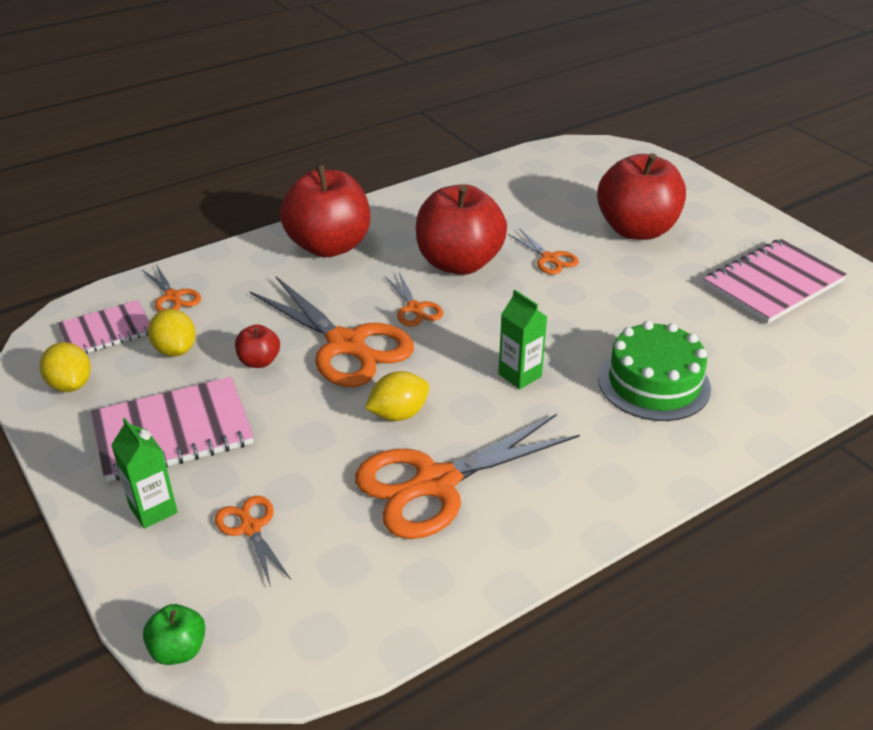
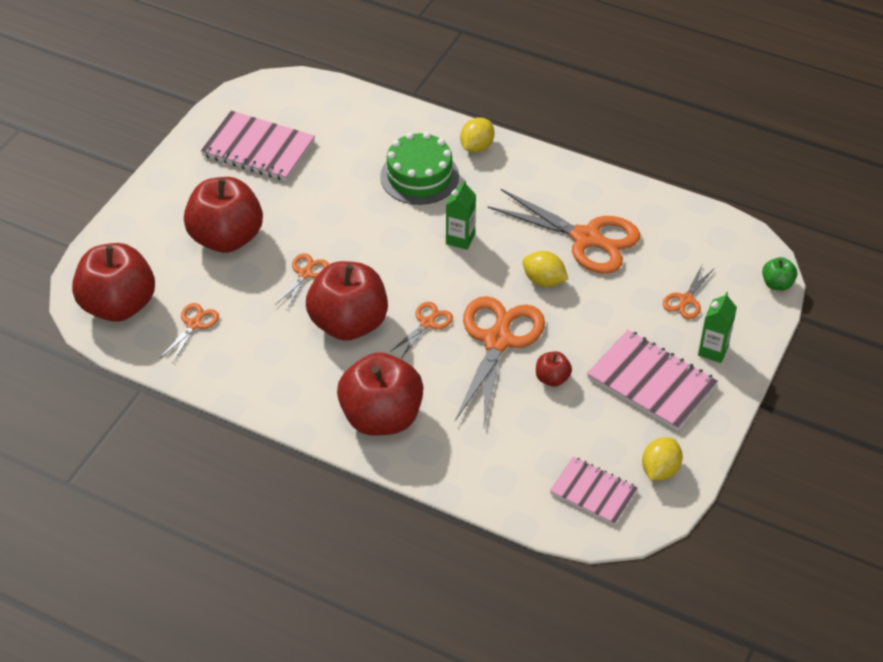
camera: 120 degrees left, 10 degrees up
(173, 297) = (523, 478): orange scissors -> orange scissors (194, 324)
(175, 350) = (579, 434): yellow lemon -> yellow lemon (476, 147)
(587, 161) = (118, 305): none -> red apple

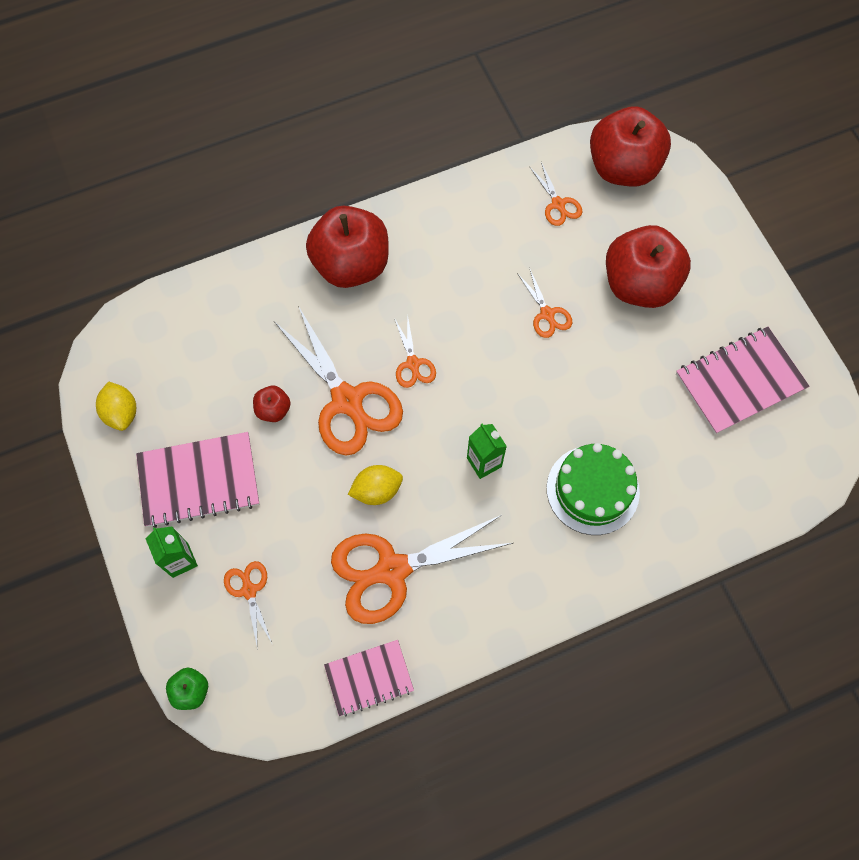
camera: 130 degrees right, 20 degrees up
(349, 324) = (464, 307): red apple -> none
(476, 147) = (592, 573): yellow lemon -> none
(593, 492) = (151, 351): pink notebook -> pink notebook (369, 678)

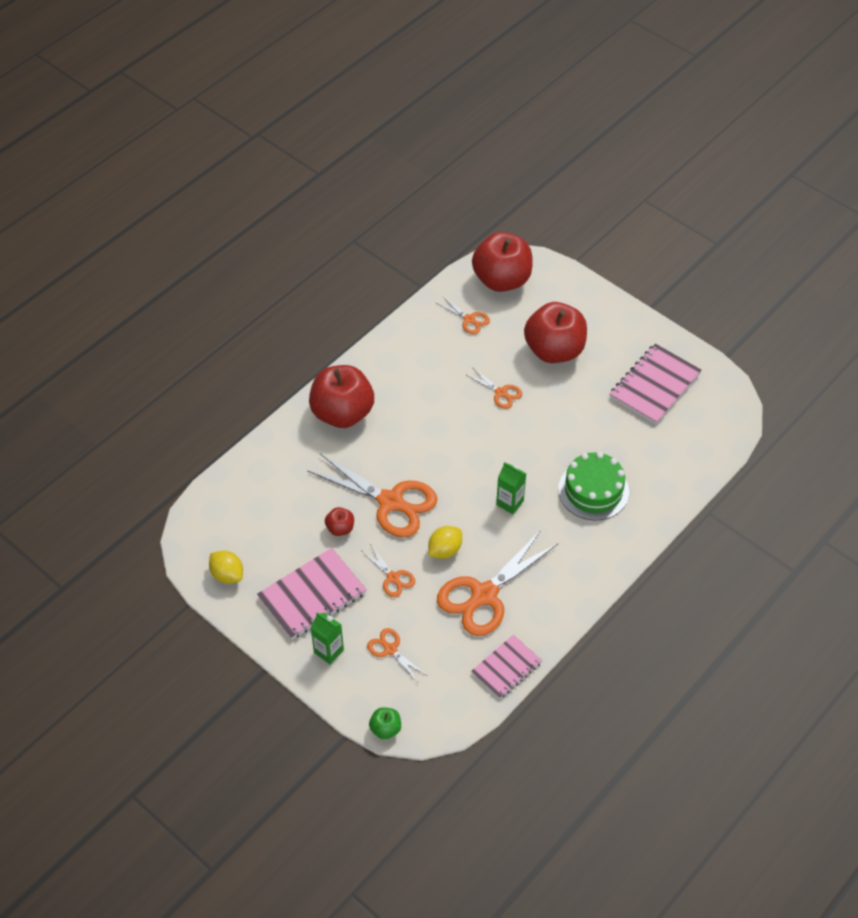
camera: 25 degrees left, 15 degrees down
(413, 364) = (424, 460): orange scissors -> orange scissors (393, 578)

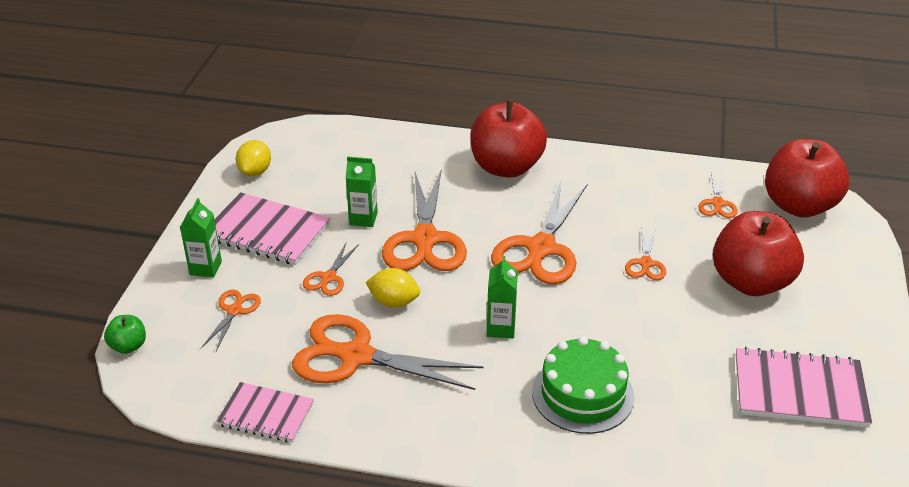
camera: 60 degrees right, 15 degrees down
(340, 528) = (363, 219): red apple -> green carton
(447, 440) = (541, 248): none -> orange scissors

